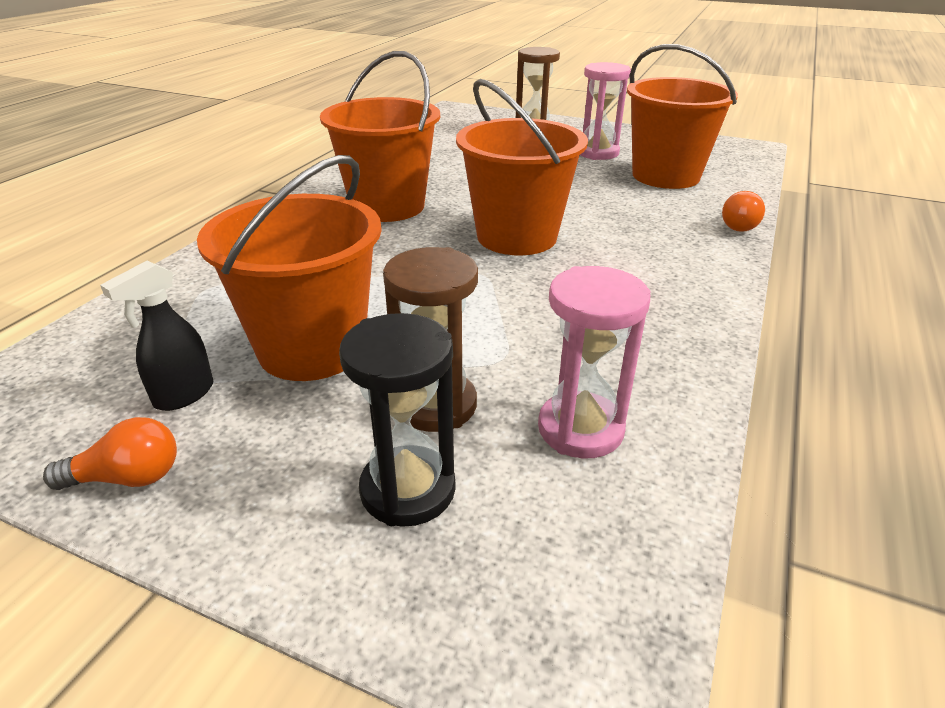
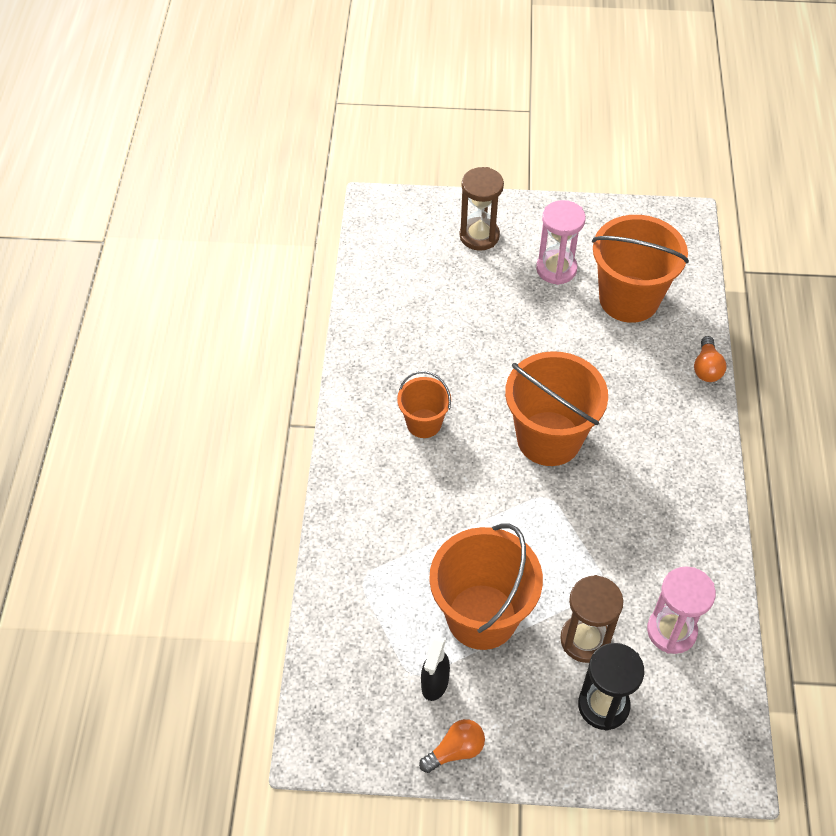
camera: 20 degrees left, 20 degrees up
(387, 206) = (424, 423): orange bucket -> orange bucket, size x0.54

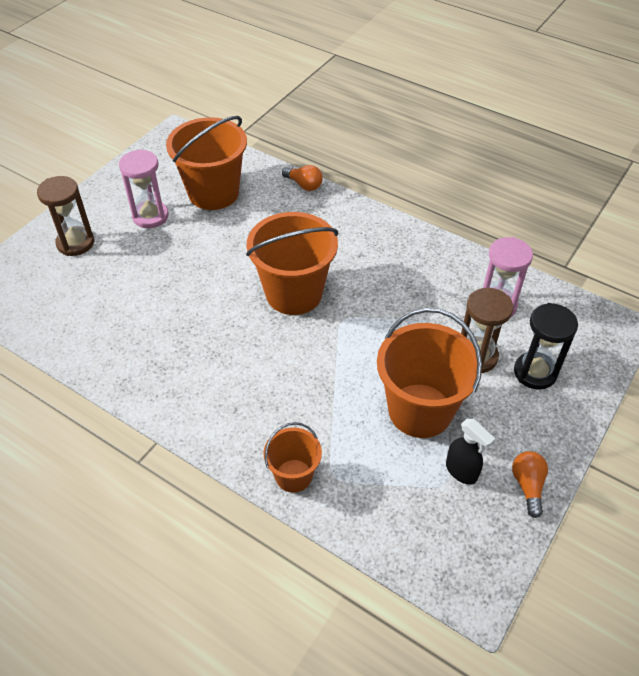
camera: 60 degrees left, 5 degrees down
(424, 423) = (218, 362): orange bucket -> orange bucket (293, 475)

